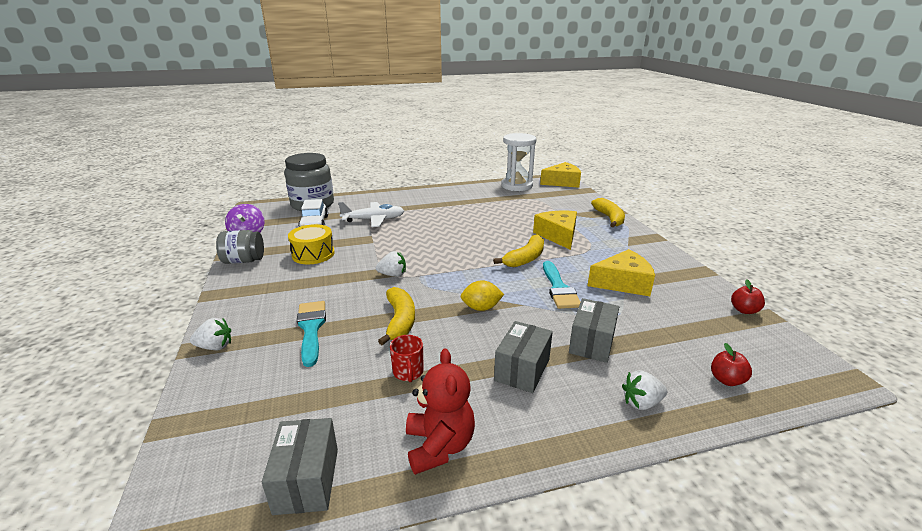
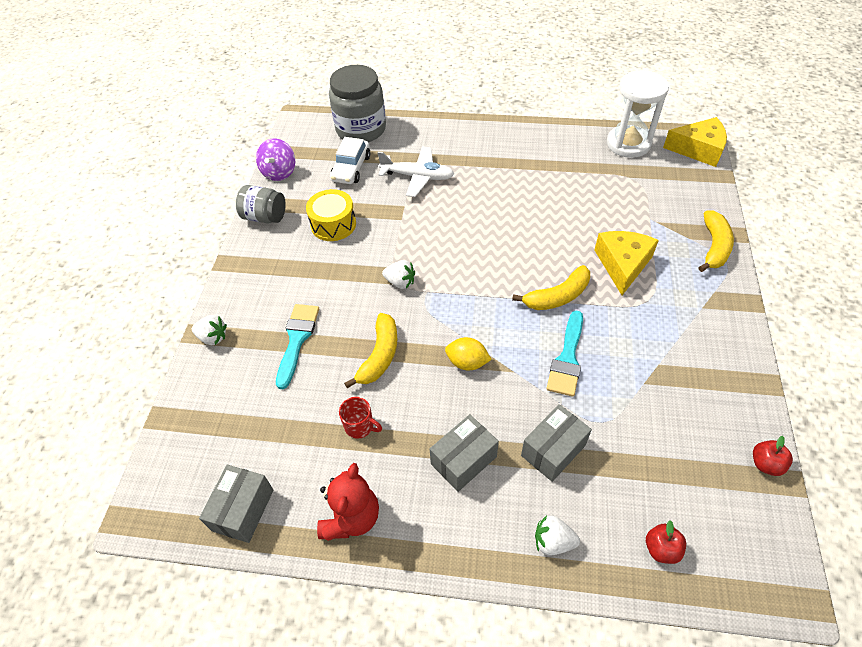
camera: 25 degrees right, 25 degrees up
(408, 372) = (360, 426): red mug -> red mug turned 75 degrees counterclockwise
(623, 283) = (648, 373): yellow cheese -> none

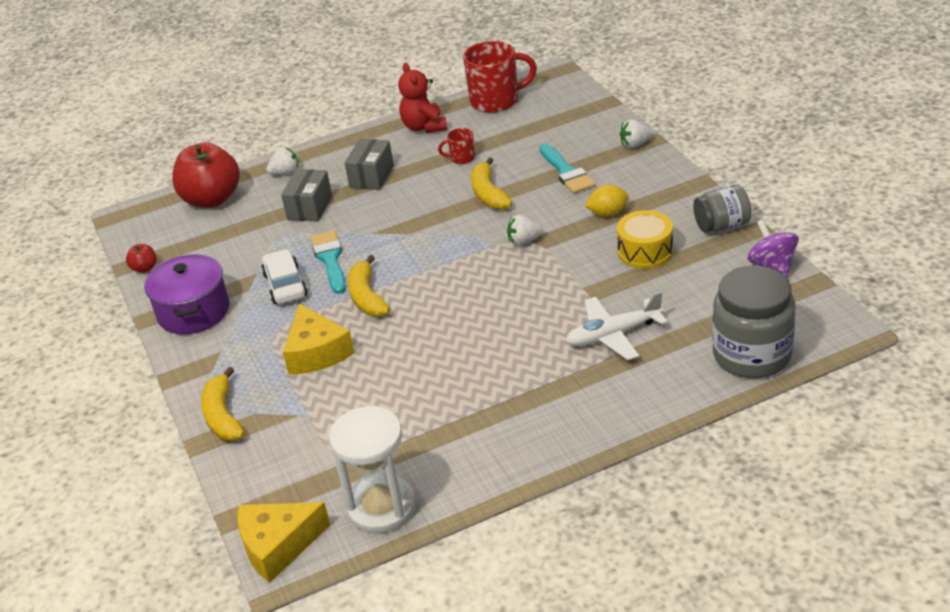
camera: 150 degrees right, 15 degrees down
(243, 510) = (496, 101): grey box -> red mug
(351, 168) = (700, 307): white car -> white car (285, 285)
(467, 362) = (413, 221): yellow lemon -> yellow lemon (607, 213)
(557, 296) = (367, 297): yellow banana -> yellow banana turned 45 degrees counterclockwise
(661, 549) = (212, 199): red apple -> red apple, size x2.36
(719, 366) = (193, 312): none -> purple pot

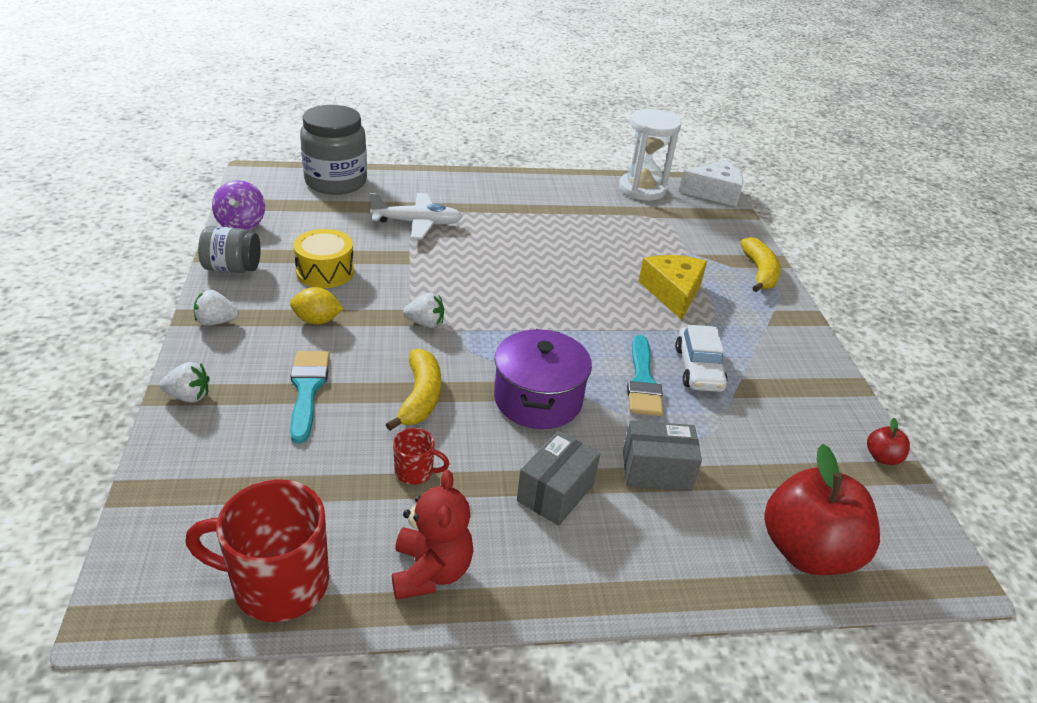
camera: 170 degrees left, 0 degrees up
(193, 312) = (803, 375): purple pot -> purple pot (538, 399)
(278, 546) = (714, 192): yellow cheese -> white cheese
(285, 172) = (686, 561): white strawberry -> white strawberry (216, 322)
(310, 207) = (656, 470): grey box -> grey box turned 60 degrees clockwise
(367, 297) = (612, 325): yellow banana -> none

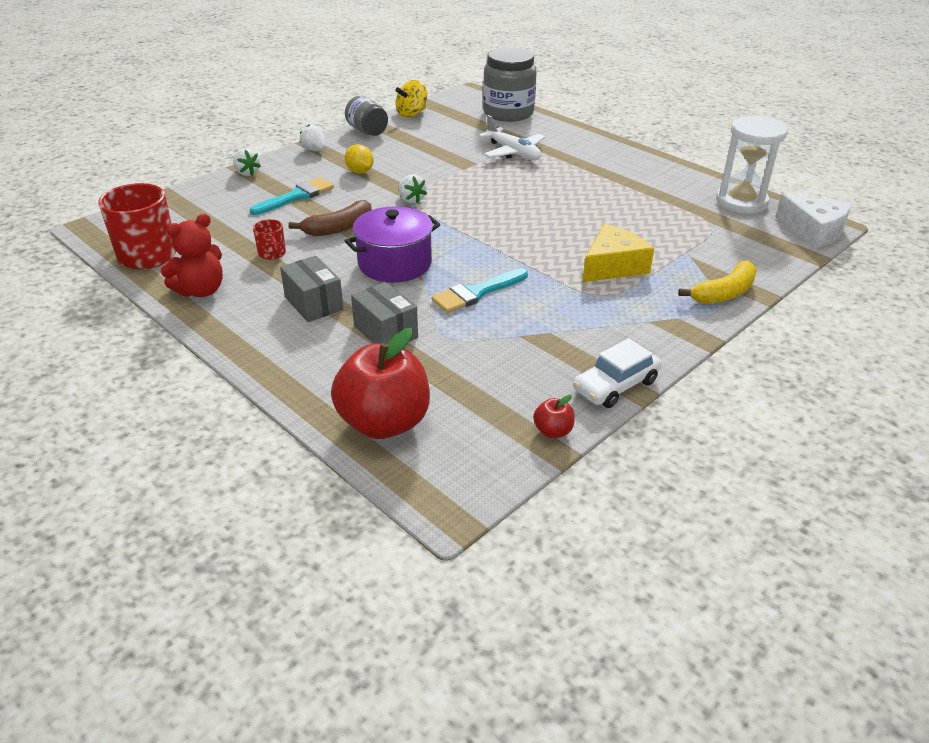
camera: 55 degrees right, 0 degrees up
(241, 224) = (412, 114): purple spinning top -> yellow spinning top
(325, 271) = (409, 153): yellow drum -> none
(420, 397) = (338, 228): yellow banana -> brown banana
(555, 492) = (314, 303): grey box -> grey box turned 60 degrees clockwise
(698, 369) = (530, 310): white car -> white car (615, 385)

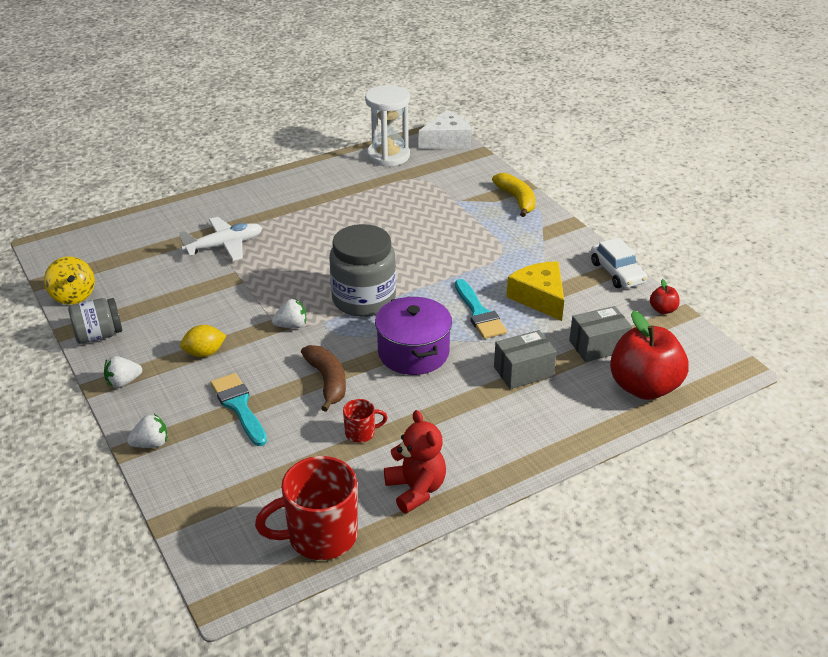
camera: 75 degrees left, 0 degrees up
(314, 303) = (465, 410): grey box -> grey box (598, 346)
(508, 113) = (125, 230): grey jar -> grey jar (364, 299)
(613, 266) = (462, 237): yellow cheese -> yellow cheese (539, 298)

